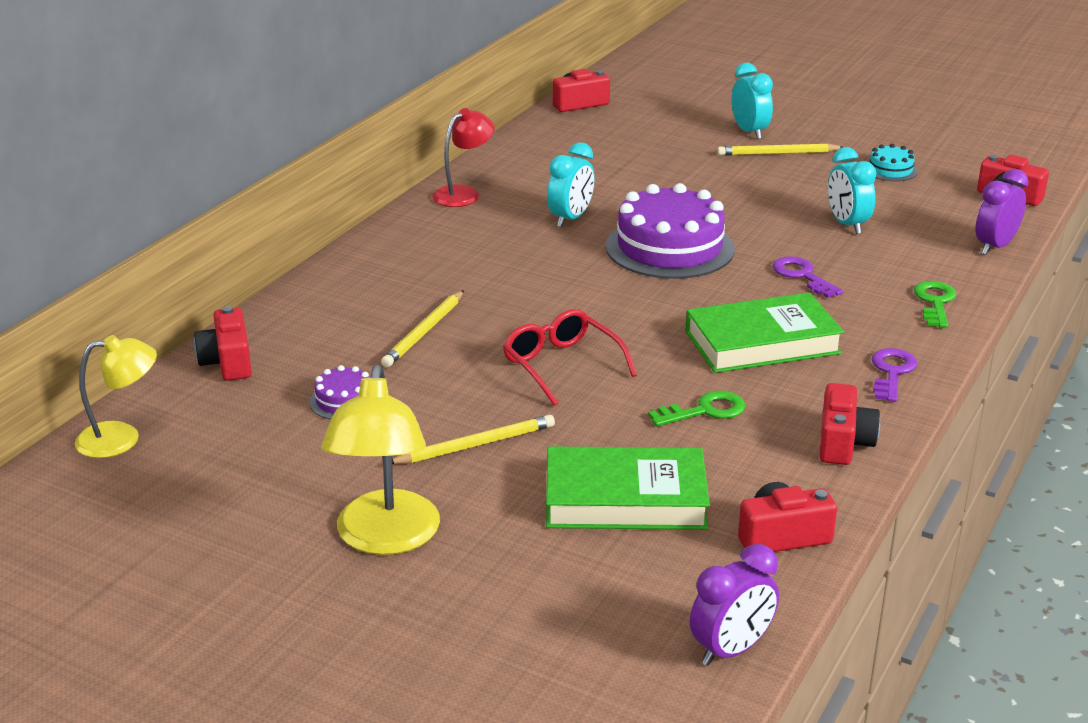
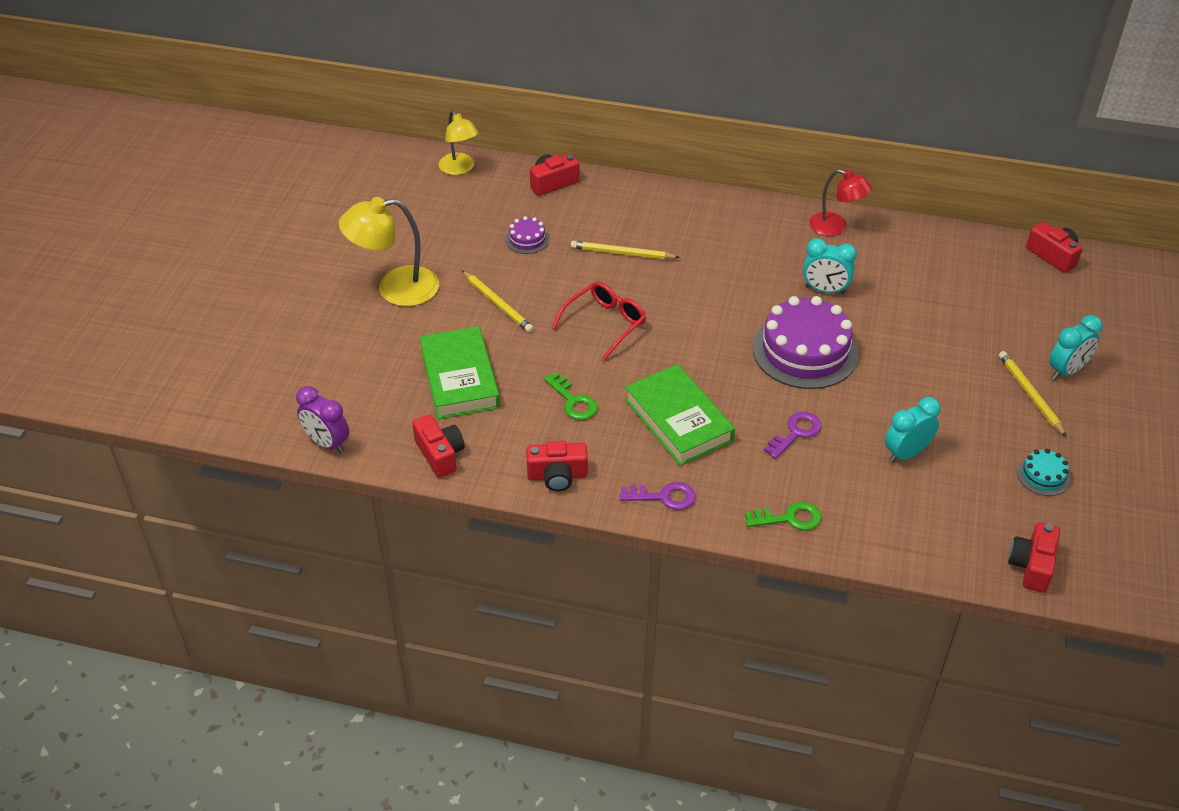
camera: 75 degrees right, 15 degrees up
(995, 247) = (917, 557): purple clock -> none

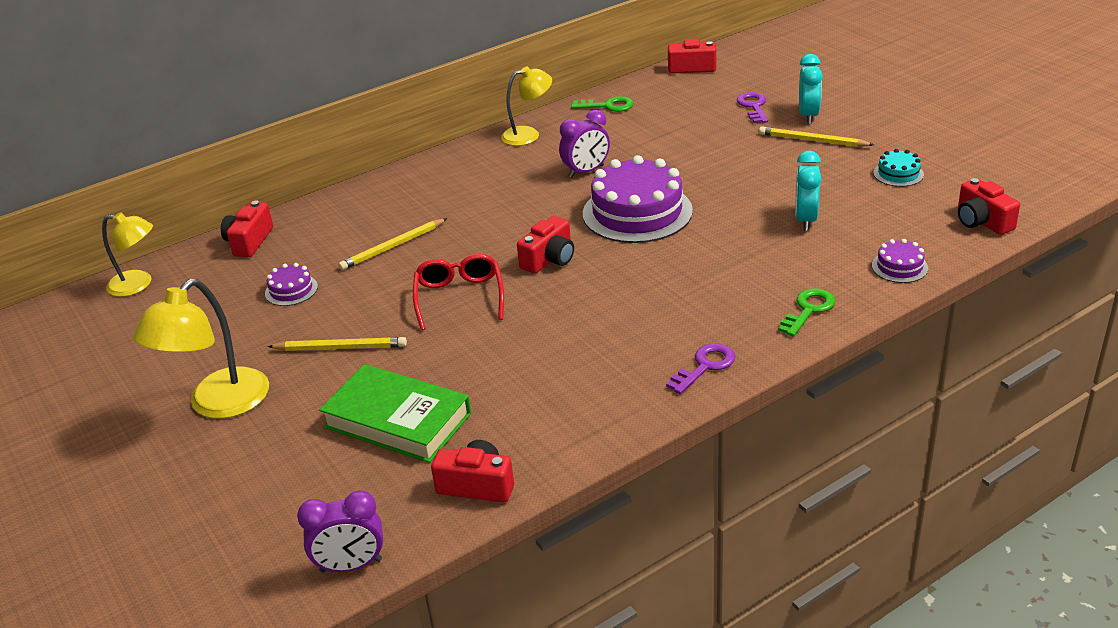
camera: 45 degrees left, 10 degrees down
(557, 476) = (602, 419): red camera -> red camera (549, 259)
(573, 401) = (524, 362): green key -> green key (607, 106)
(678, 420) = (627, 313): green book -> none
(795, 433) = (719, 260): purple key -> purple key (753, 107)
(825, 290) = (586, 171): turquoise clock -> purple clock
(835, 227) = (528, 135): red lamp -> yellow lamp
(905, 544) = (899, 267): none -> purple cake

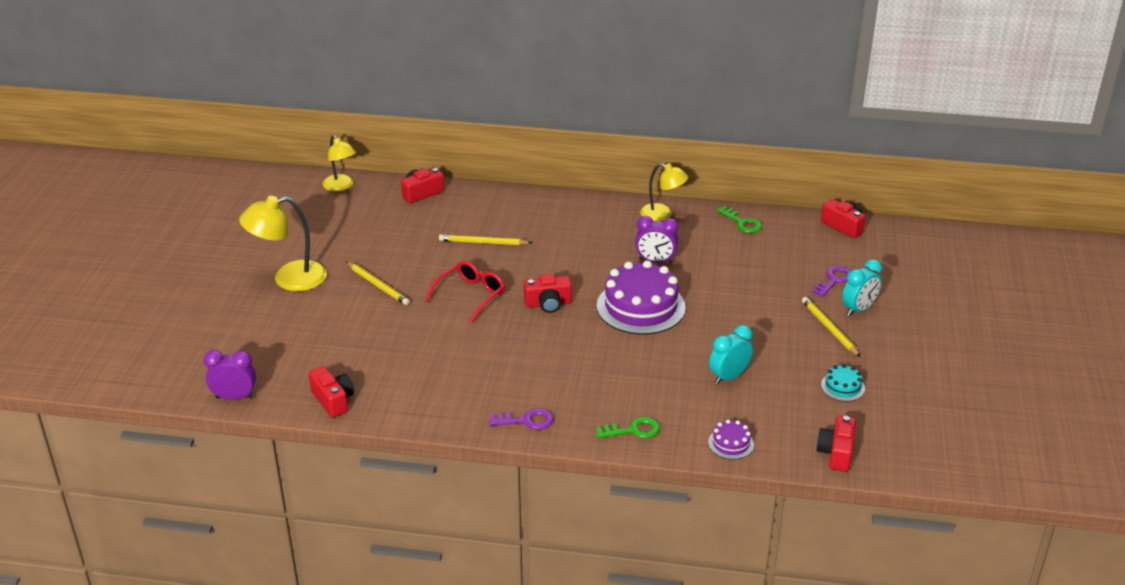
camera: 40 degrees right, 0 degrees up
(291, 290) = (401, 236): purple cake -> none
(351, 566) = (234, 397): purple clock -> purple clock turned 150 degrees clockwise
(397, 420) = (347, 342): green book -> none

